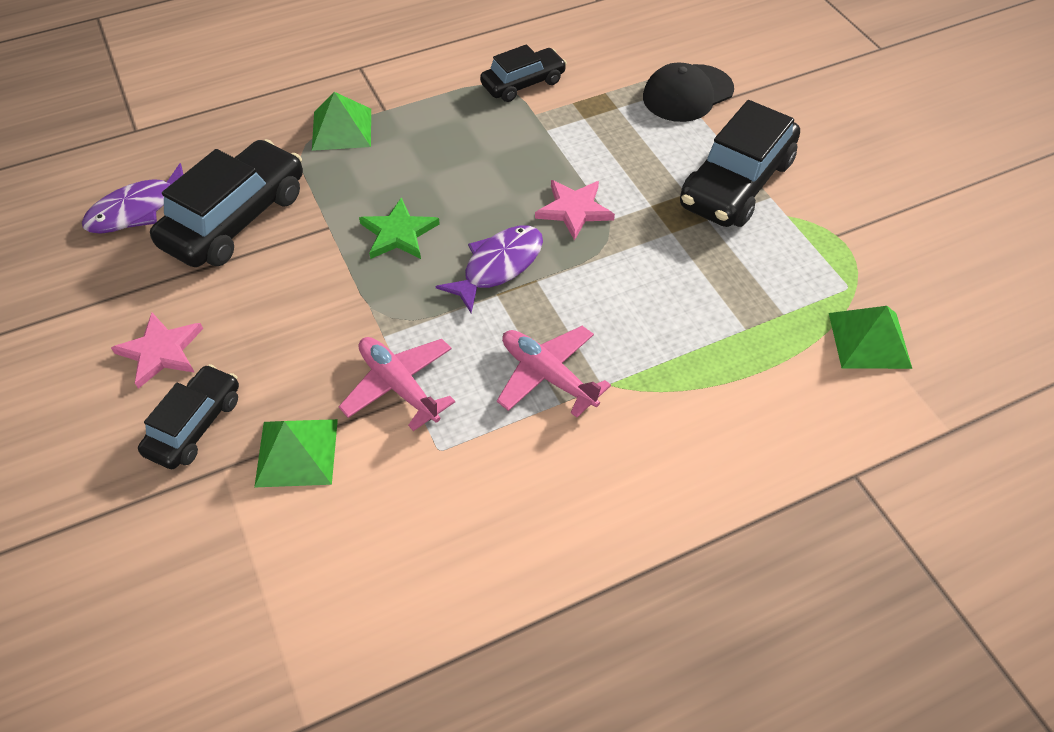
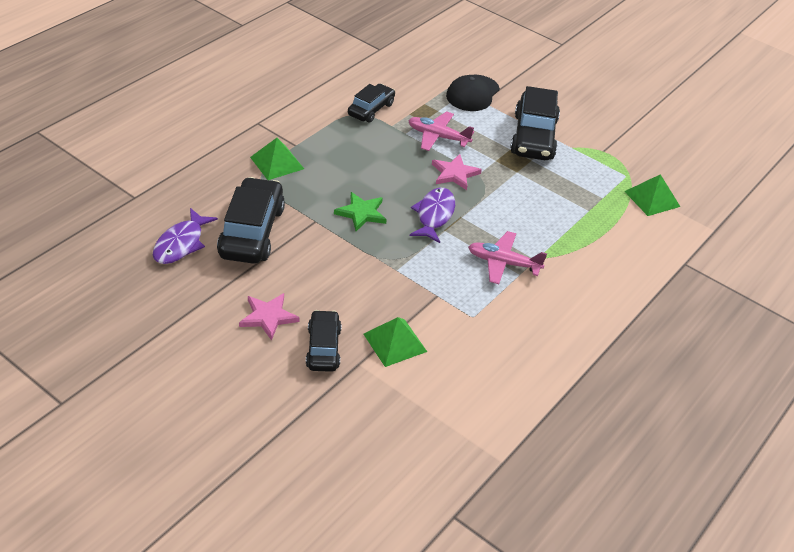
camera: 30 degrees left, 10 degrees down
(399, 386) = (426, 292): pink plane -> pink plane (438, 137)

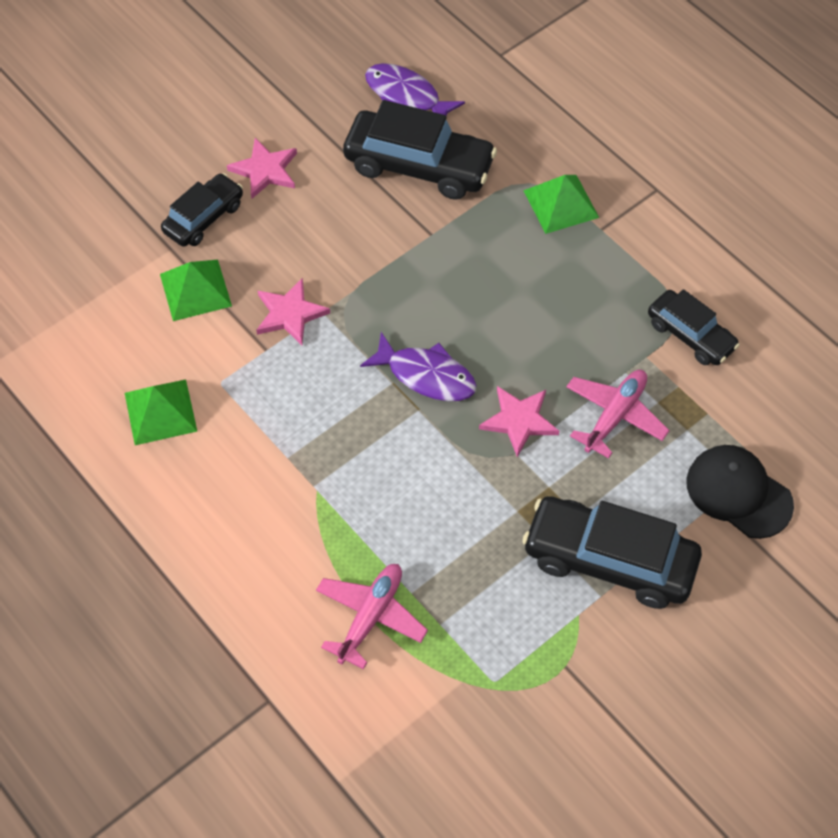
camera: 105 degrees right, 15 degrees up
(323, 348) = (204, 218): black car -> black car turned 60 degrees counterclockwise
(361, 213) = (441, 288): green star -> none
(403, 286) = (290, 314): none -> pink star
(503, 263) = (313, 442): pink plane -> pink plane (370, 617)
(652, 199) = (429, 705): green pyramid -> green pyramid (160, 412)

